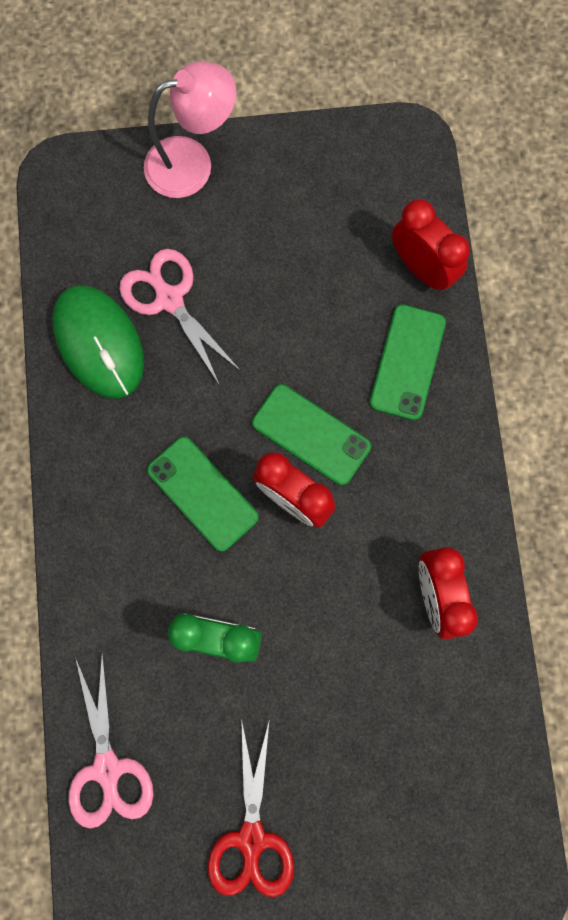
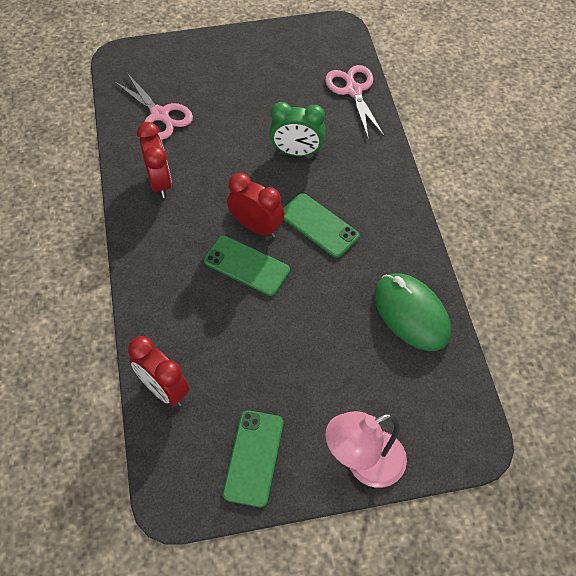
camera: 175 degrees right, 20 degrees down
(169, 299) = (364, 350): pink scissors -> pink scissors (160, 115)
(251, 839) = (267, 68): red scissors -> none
(407, 362) = (176, 318): green phone -> green phone (254, 458)

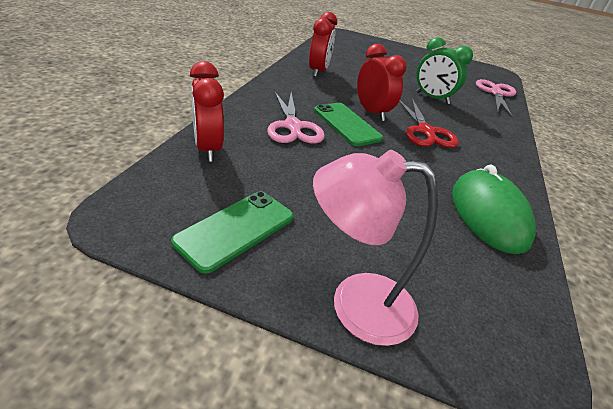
camera: 25 degrees right, 20 degrees down
(160, 115) = (345, 54): pink scissors -> pink scissors (293, 127)
(319, 225) = (425, 132): green phone -> red scissors

